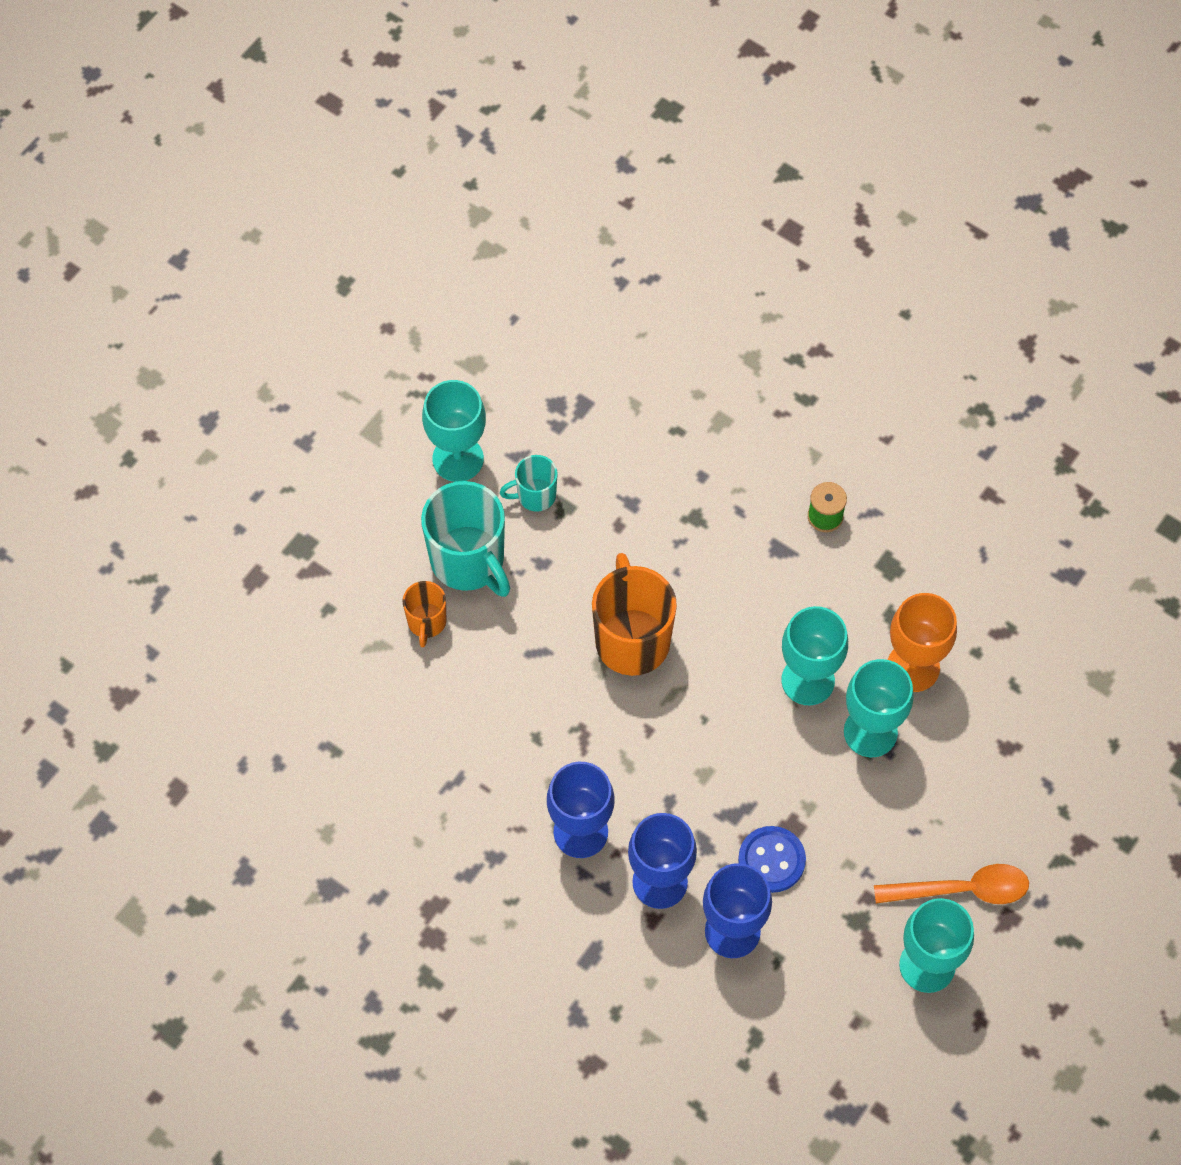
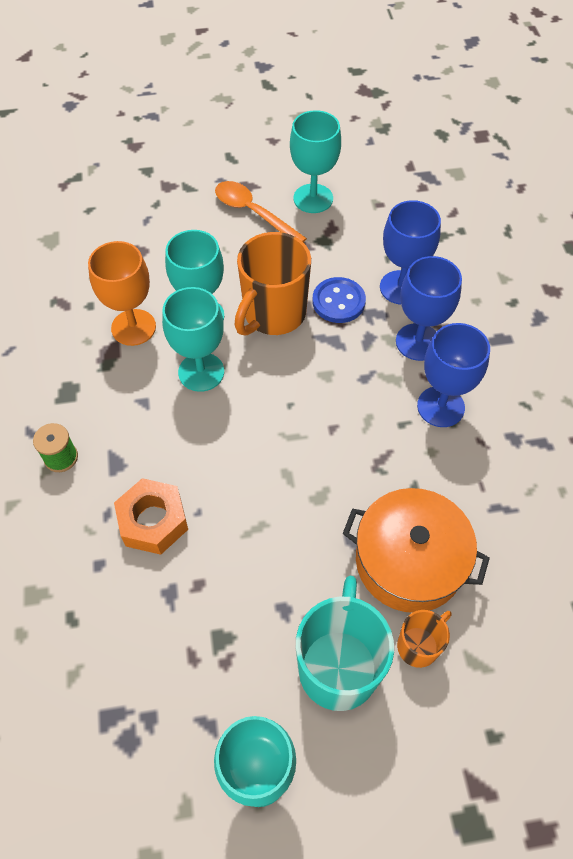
camera: 135 degrees left, 5 degrees down
(487, 676) = (409, 560): none -> orange pot
(535, 495) = (232, 672): turquoise mug -> none
(632, 639) = (280, 494): orange mug -> orange mug (273, 314)
(700, 536) = (153, 521): none -> orange nut

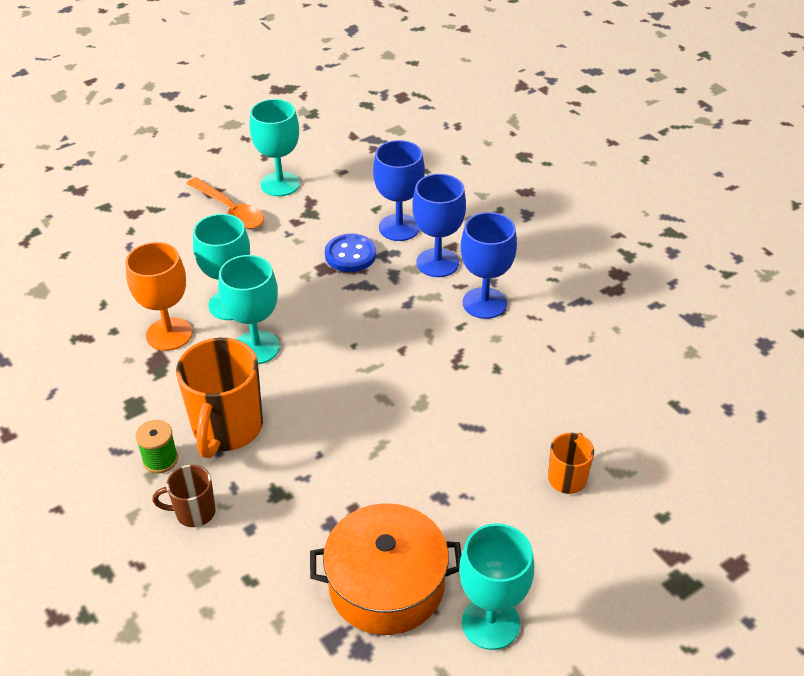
camera: 25 degrees left, 15 degrees down
(61, 525) = (194, 512): none -> brown mug
(153, 521) = (281, 476): orange nut -> none
(253, 213) = (230, 211): orange spoon -> orange spoon turned 150 degrees counterclockwise
(273, 314) = (297, 282): orange mug -> orange mug (227, 428)
(338, 666) = (511, 519): turquoise mug -> none
(409, 560) = (524, 421): orange pot -> orange pot (386, 585)

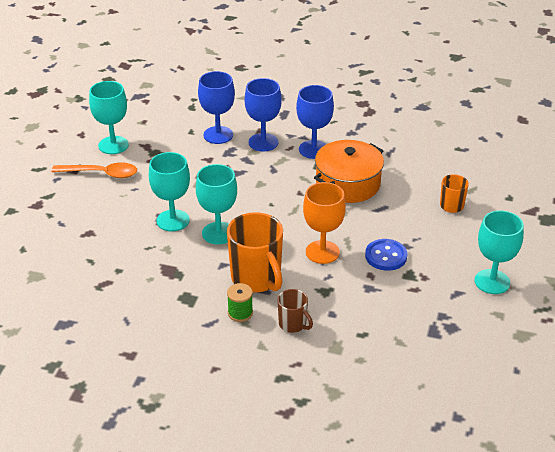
camera: 40 degrees left, 5 degrees down
(169, 334) = (156, 254): orange goblet -> orange goblet (322, 252)
(194, 512) = (293, 324): brown mug -> brown mug turned 90 degrees counterclockwise
(350, 255) = (208, 162): blue button -> blue button (386, 256)
(386, 585) = (428, 295): orange pot -> orange pot (348, 184)

